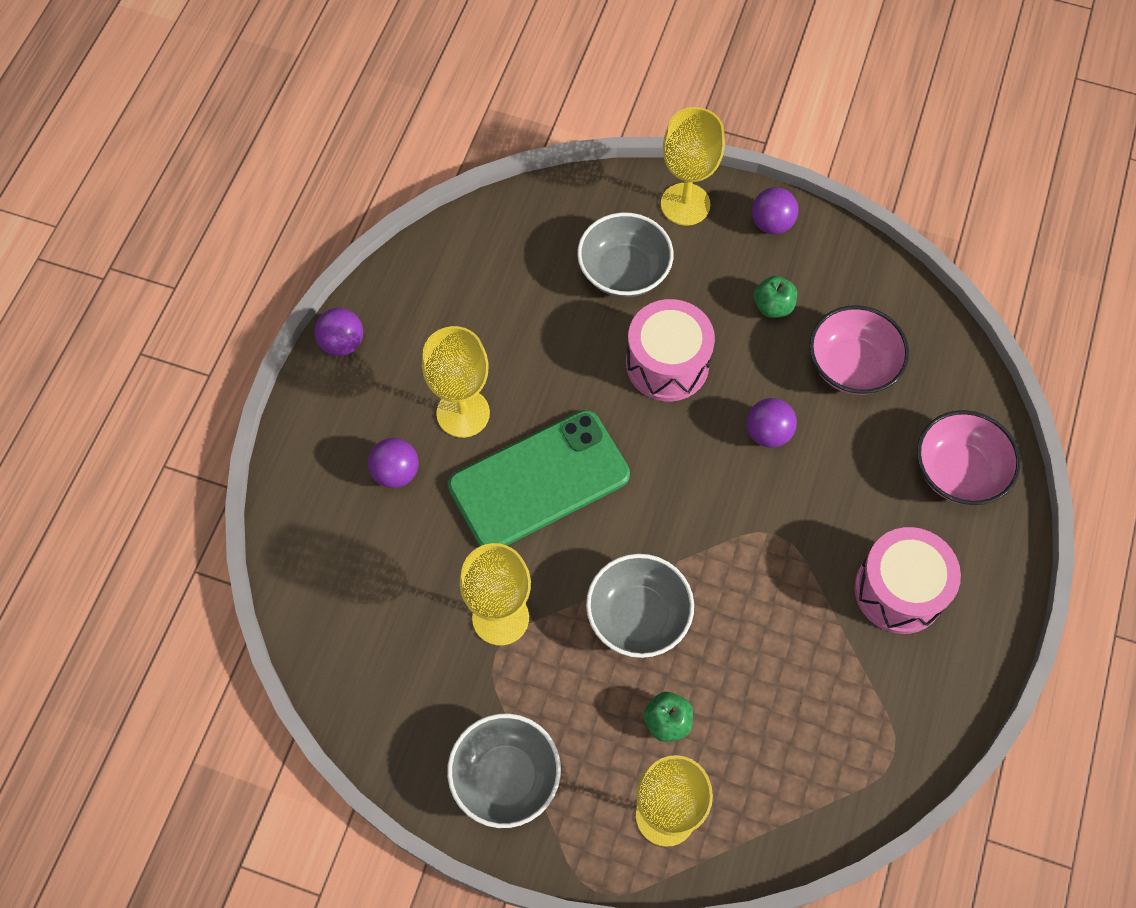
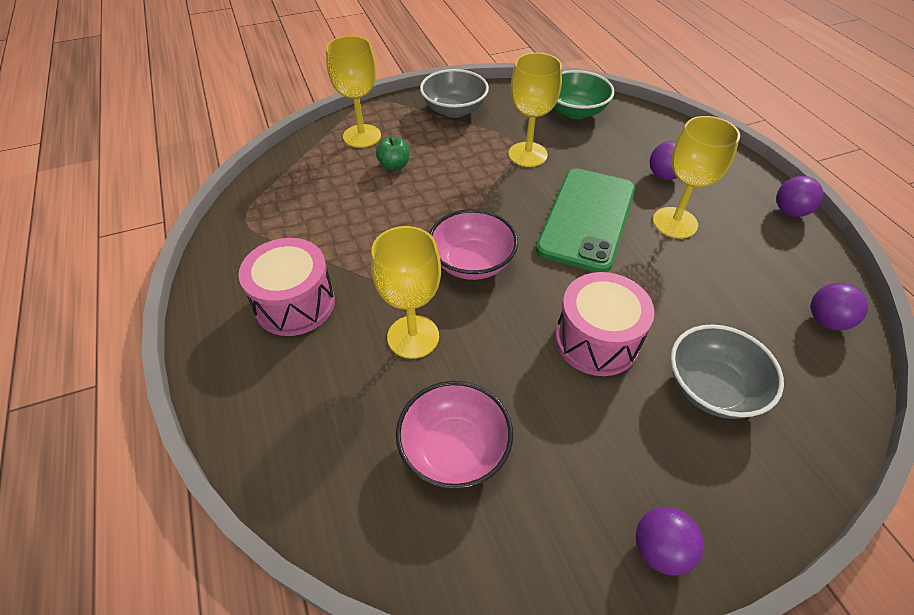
camera: 140 degrees right, 15 degrees down
(362, 648) = (575, 111): none -> green bowl
(638, 616) = (456, 195): grey bowl -> none
(685, 204) = (751, 499): yellow goblet -> yellow goblet (413, 337)
(768, 433) = (475, 343): purple ball -> purple ball (826, 321)
(773, 306) = (570, 454): green apple -> none
(958, 471) = (295, 420): pink bowl -> pink bowl (472, 262)

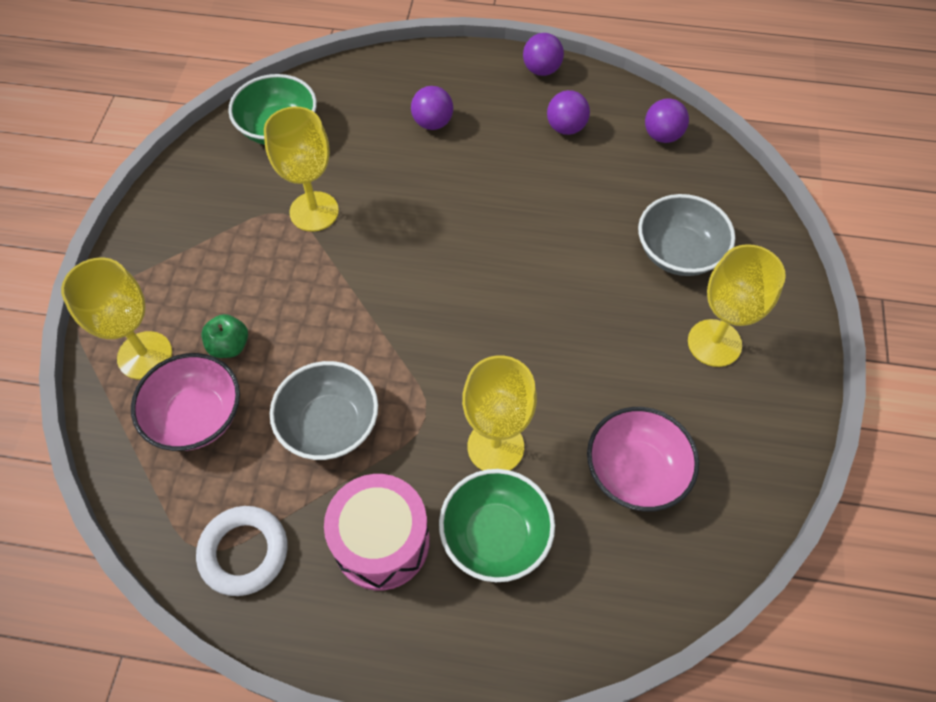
camera: 60 degrees left, 10 degrees up
(252, 238) = (244, 552): none -> white ring
(335, 371) = (495, 535): none -> green bowl
(454, 110) = (177, 236): grey bowl -> grey bowl (329, 425)
(472, 262) = (434, 347): pink bowl -> pink bowl (196, 416)
(587, 219) = (444, 219): green phone -> none
(596, 340) = (588, 301): pink drum -> none
(660, 549) = (784, 375): purple ball -> purple ball (566, 127)
(675, 223) = (497, 157): yellow goblet -> yellow goblet (714, 343)

